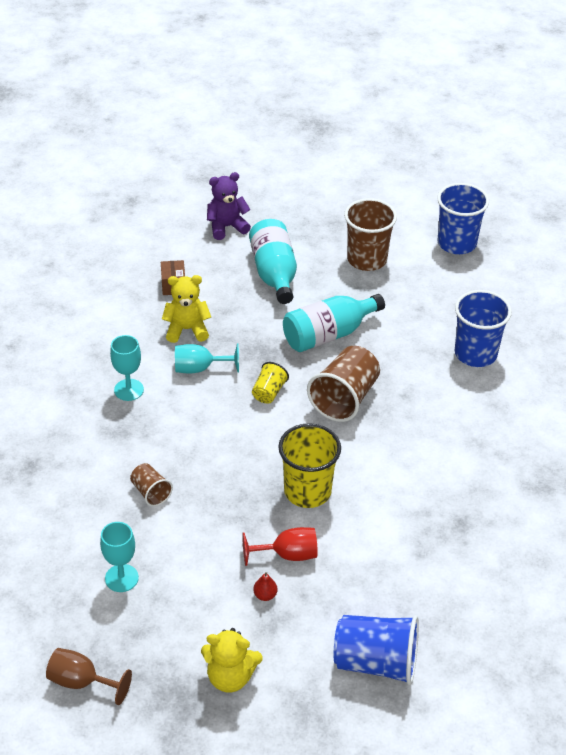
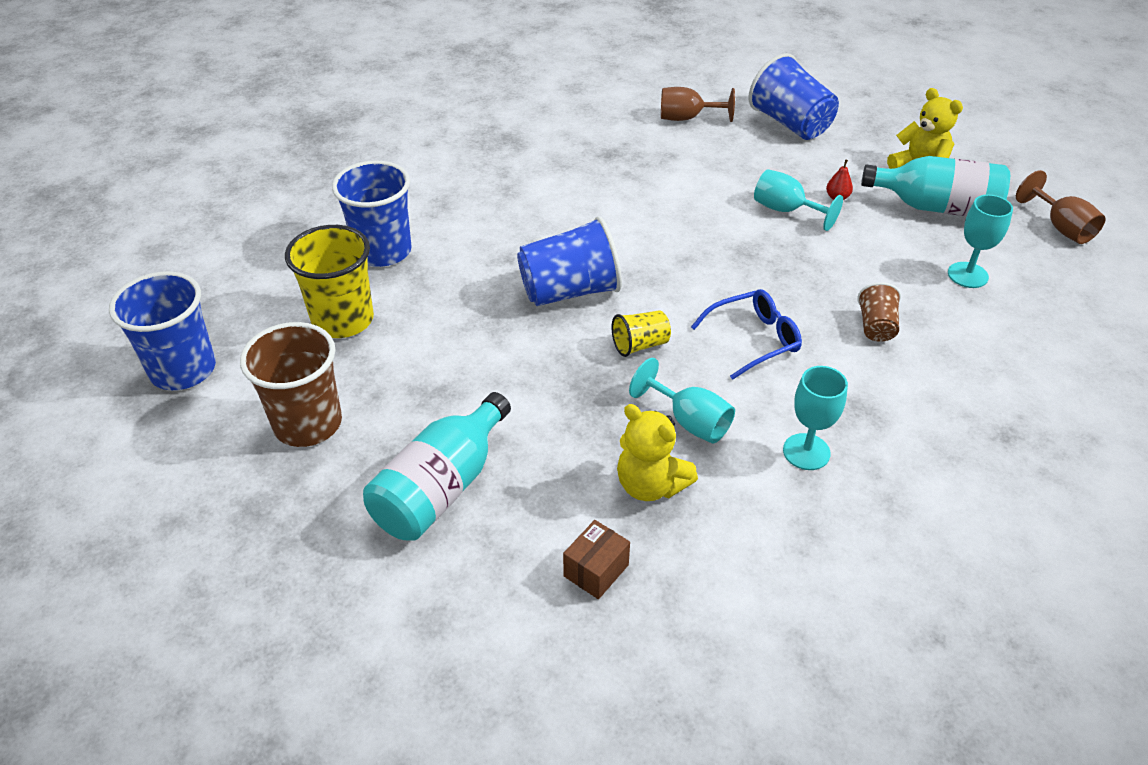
camera: 135 degrees left, 0 degrees up
(212, 436) = (754, 339): none -> blue glasses
(226, 227) = (397, 624): purple teddy bear -> none
(288, 555) = (786, 210): red goblet -> turquoise goblet
(307, 491) = (711, 241): yellow cup -> yellow cup (343, 320)
(328, 334) = (491, 363): turquoise bottle -> turquoise bottle (936, 207)
(344, 398) = (570, 291): brown cup -> blue cup
(457, 606) = (687, 118): none -> brown goblet

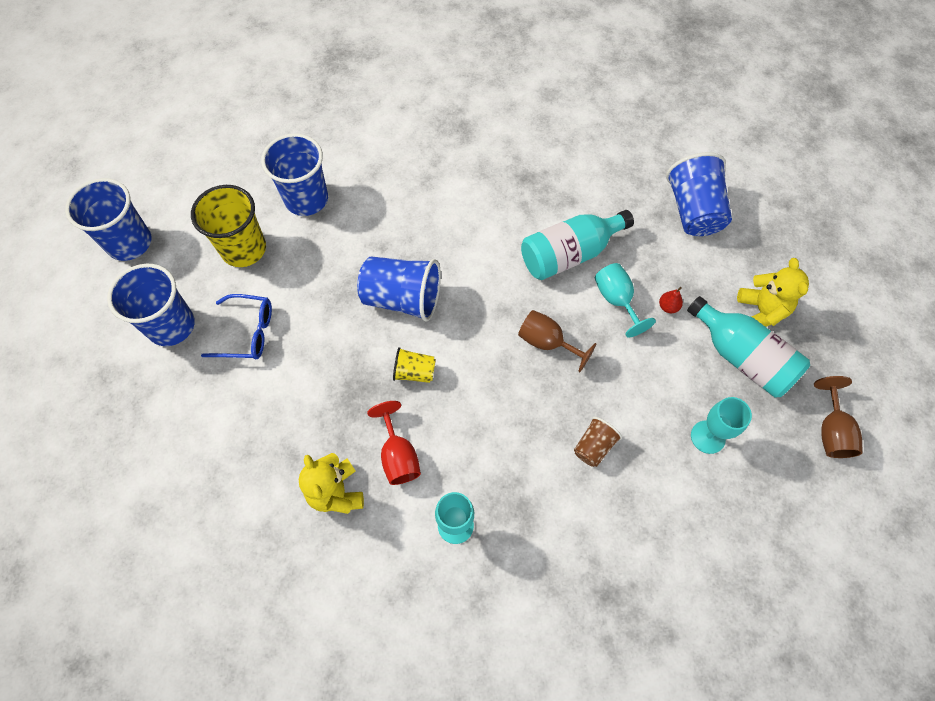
camera: 30 degrees right, 20 degrees up
(308, 423) = (171, 325): brown cup -> blue cup
(441, 487) = (213, 420): turquoise bottle -> turquoise bottle (569, 254)
(596, 570) = (258, 536): brown box -> none
(687, 118) = (613, 167): brown goblet -> brown goblet (547, 342)
(689, 421) = (398, 456): turquoise goblet -> red goblet
(754, 339) = (496, 410): blue glasses -> blue glasses (248, 332)

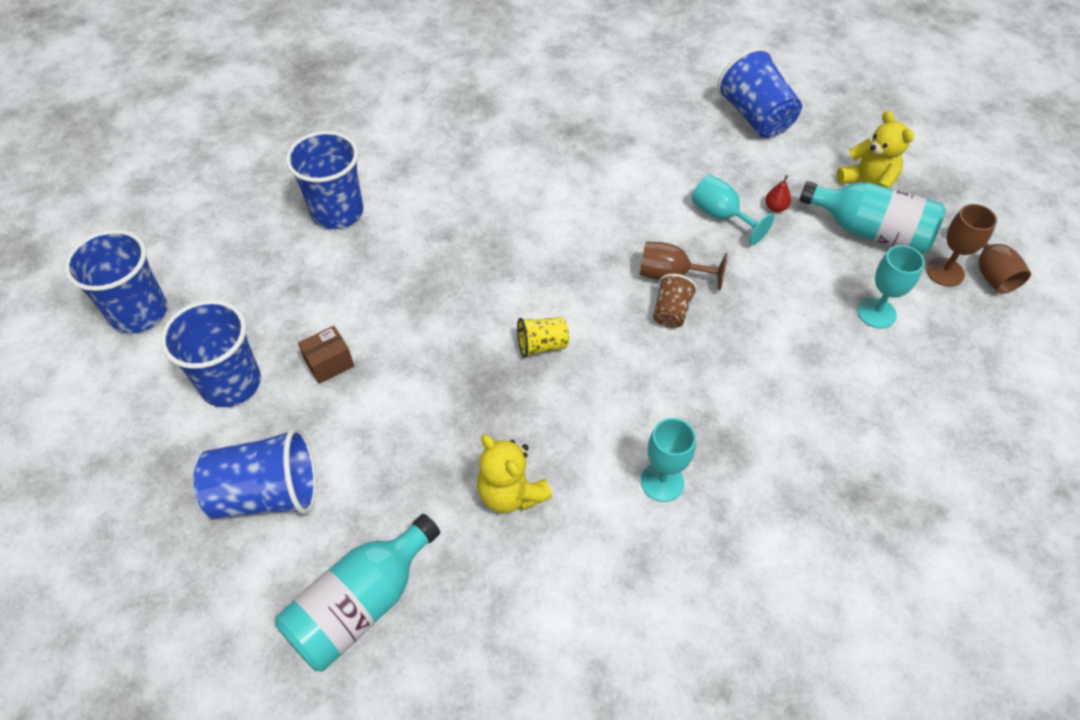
camera: 20 degrees left, 10 degrees down
(244, 249) = (285, 280): yellow cup -> none
(248, 332) = (329, 363): blue glasses -> brown box
(398, 456) = (564, 433): red goblet -> none
(402, 298) = (494, 278): blue cup -> blue cup (267, 493)
(569, 254) = (652, 187): turquoise bottle -> turquoise bottle (361, 604)
(593, 446) = (768, 357): brown cup -> brown cup (671, 312)
(790, 418) = (945, 272): none -> brown goblet

